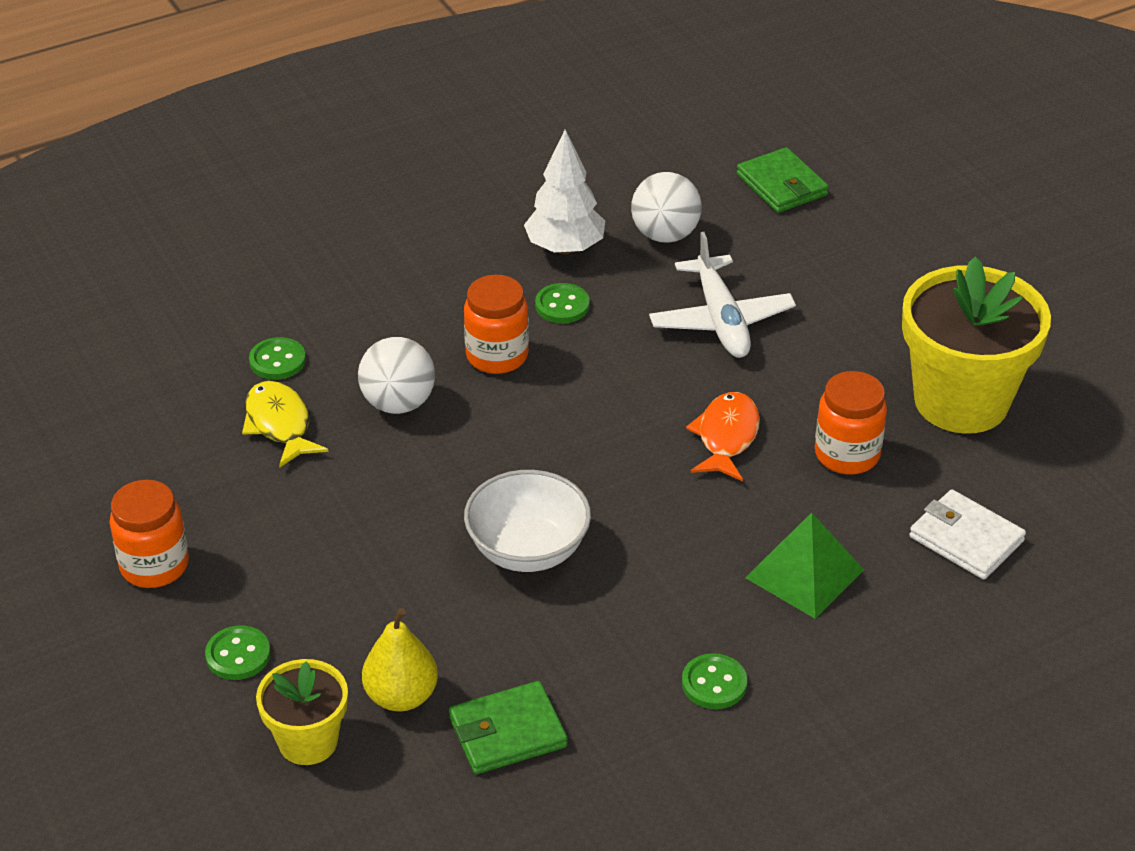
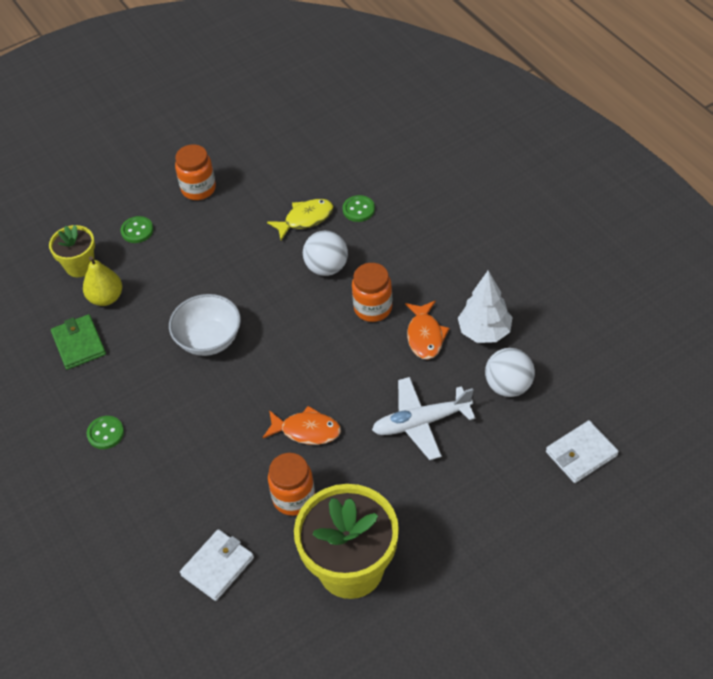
camera: 90 degrees right, 10 degrees up
(562, 305) = (425, 336): green button -> orange fish
(781, 185) = (581, 454): green wallet -> white wallet
(804, 573) = (189, 476): green pyramid -> none

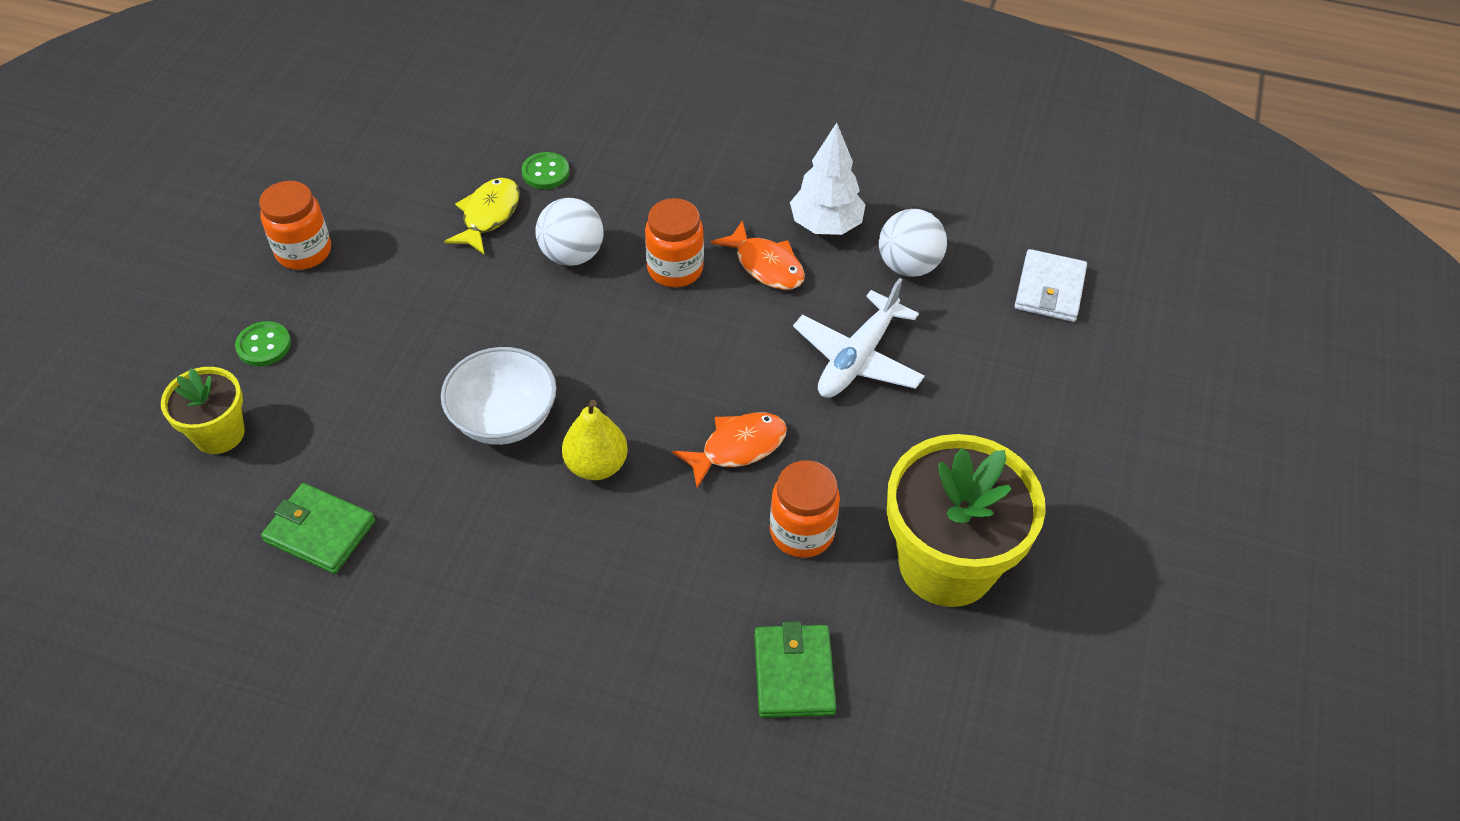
camera: 45 degrees left, 0 degrees up
(105, 433) = (477, 617): green button -> none
(106, 298) = (302, 451): yellow pear -> yellow pear (596, 465)
(217, 566) = (794, 673): white wallet -> green wallet

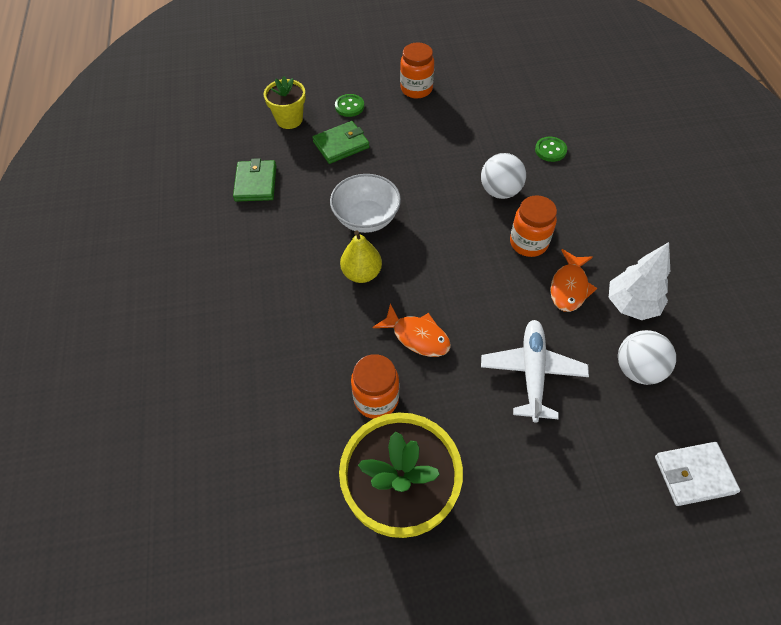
camera: 65 degrees right, 5 degrees up
(488, 215) = (498, 143): yellow fish -> none
(794, 673) = (274, 439): green wallet -> green wallet (341, 145)
(857, 359) = (532, 372): white plane -> white plane turned 90 degrees clockwise

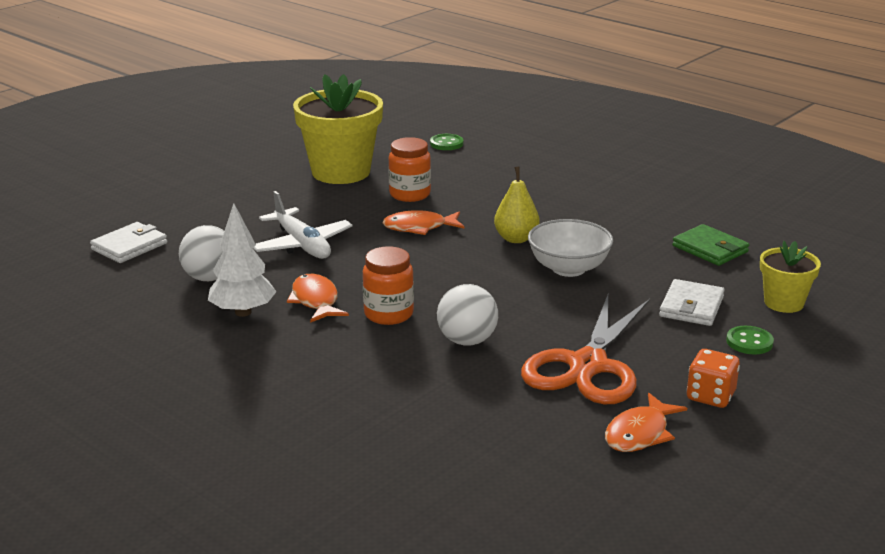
camera: 140 degrees right, 30 degrees down
(341, 145) = (691, 307): green wallet -> white wallet
(416, 89) = (710, 396): orange jar -> orange dice
(452, 137) = (588, 366): none -> orange scissors
(476, 88) = (640, 433): none -> orange fish
(550, 150) = (454, 404): green button -> green button (446, 143)

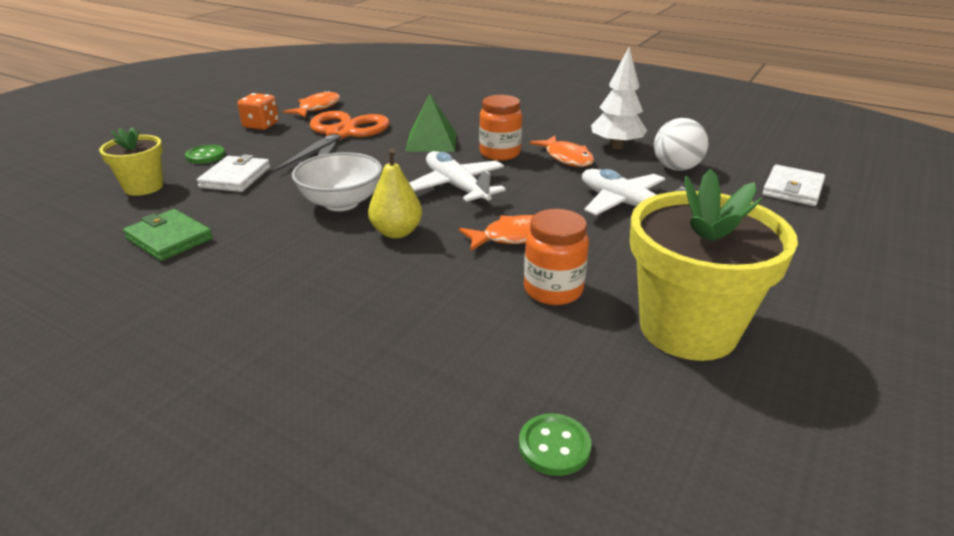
camera: 170 degrees right, 5 degrees up
(453, 276) = (456, 187): none -> white plane
(467, 341) = (431, 142): white ball -> green pyramid

